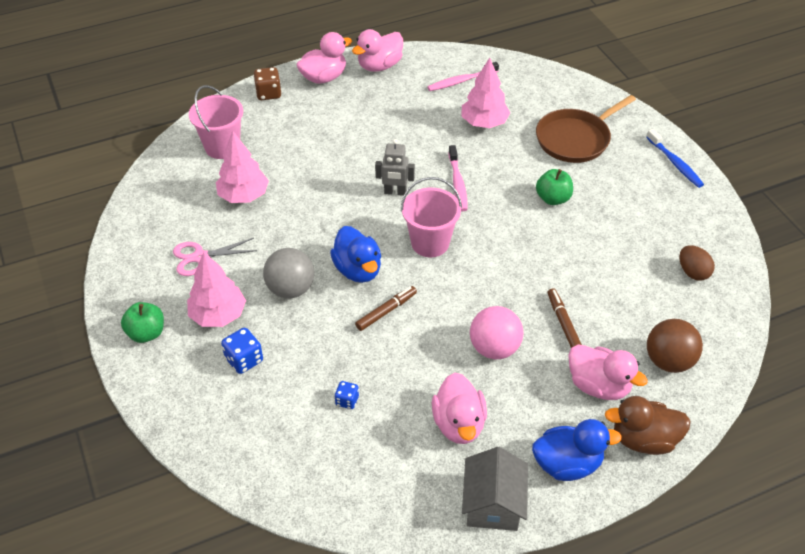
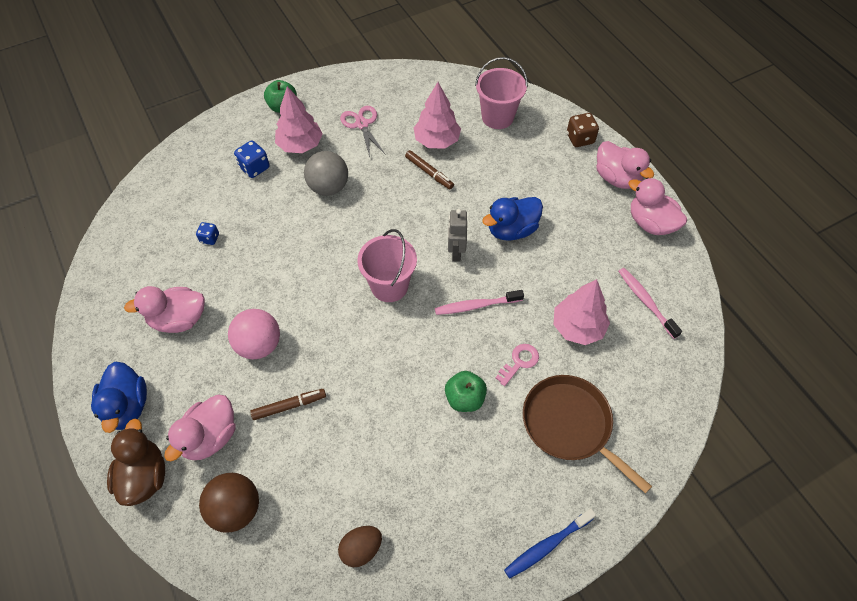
camera: 85 degrees right, 10 degrees up
(358, 270) = (352, 232): blue duck -> blue duck (511, 230)
(386, 311) = (304, 257): brown marker -> brown marker (429, 173)
(493, 504) = (98, 348): grey house -> none
(517, 161) = (519, 362): none -> pink key

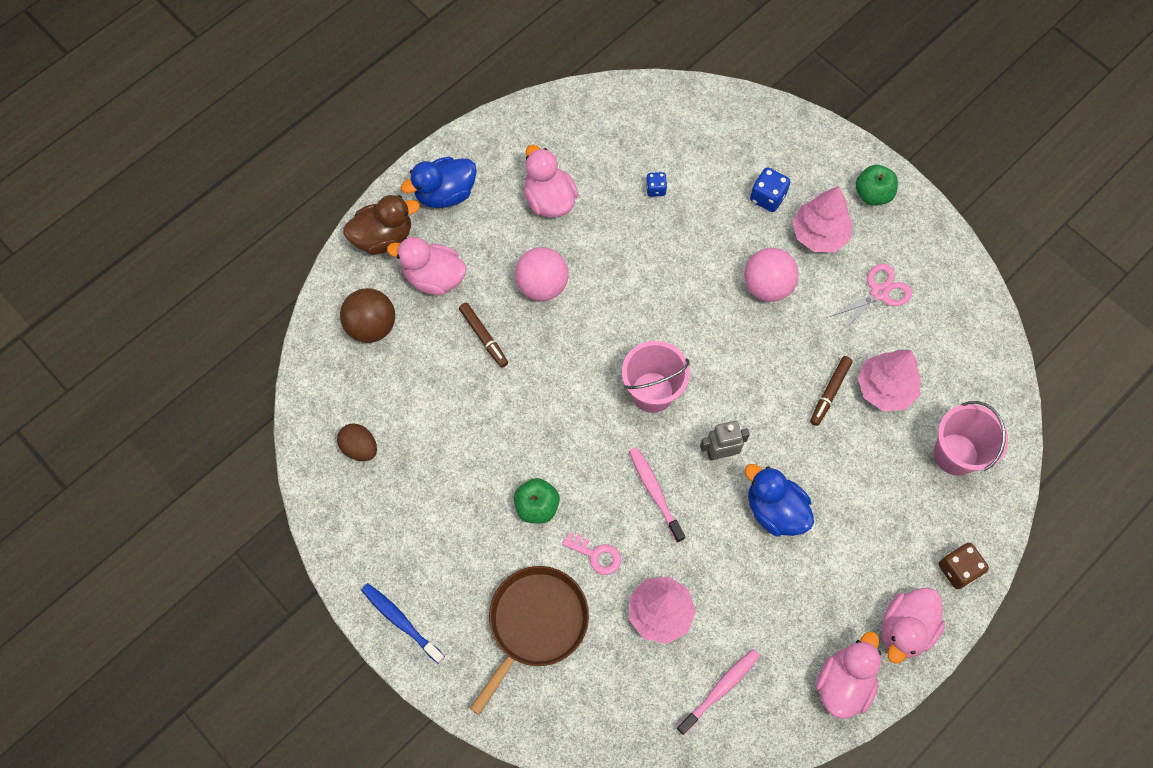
camera: 75 degrees right, 10 degrees up
(328, 187) = (767, 286): grey ball -> pink ball

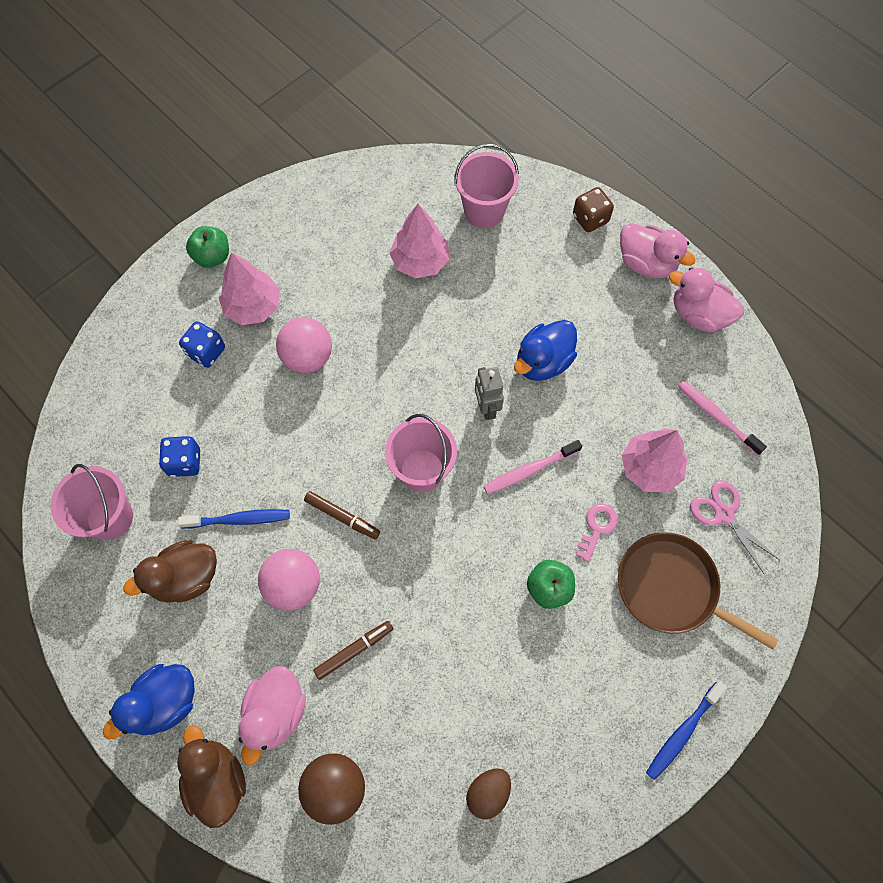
camera: 90 degrees left, 0 degrees up
(445, 193) = (165, 702): blue duck -> blue duck turned 75 degrees clockwise
(549, 199) = (186, 578): pink duck -> brown duck
(602, 237) = (238, 519): none -> blue toothbrush
(603, 136) = (110, 517): none -> pink bucket
(655, 189) = (184, 462): blue dice -> blue dice, size x1.59
(830, 392) = (424, 308): brown marker -> brown marker (342, 517)
(879, 293) = (321, 259): pink scissors -> pink scissors (724, 514)

